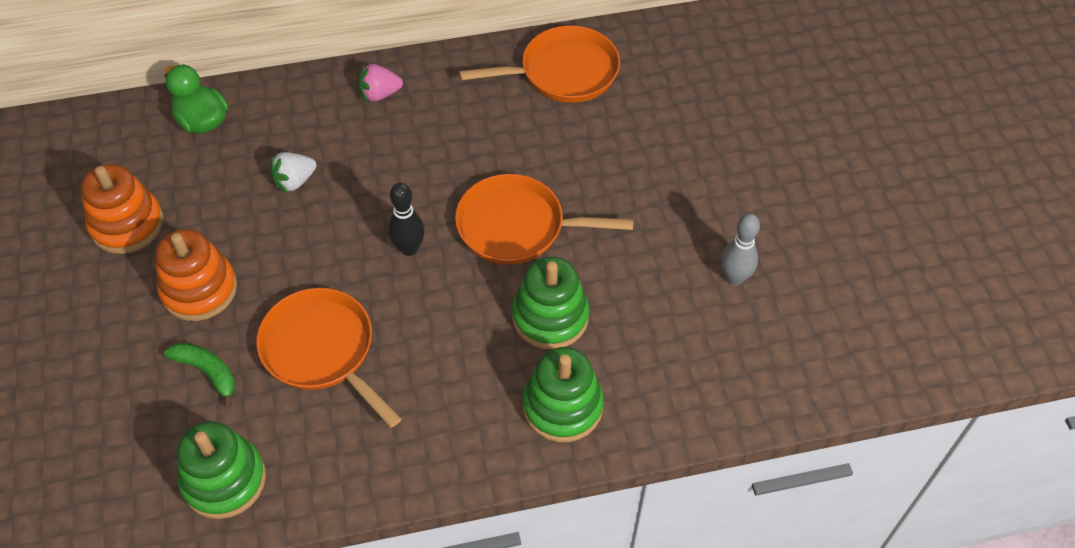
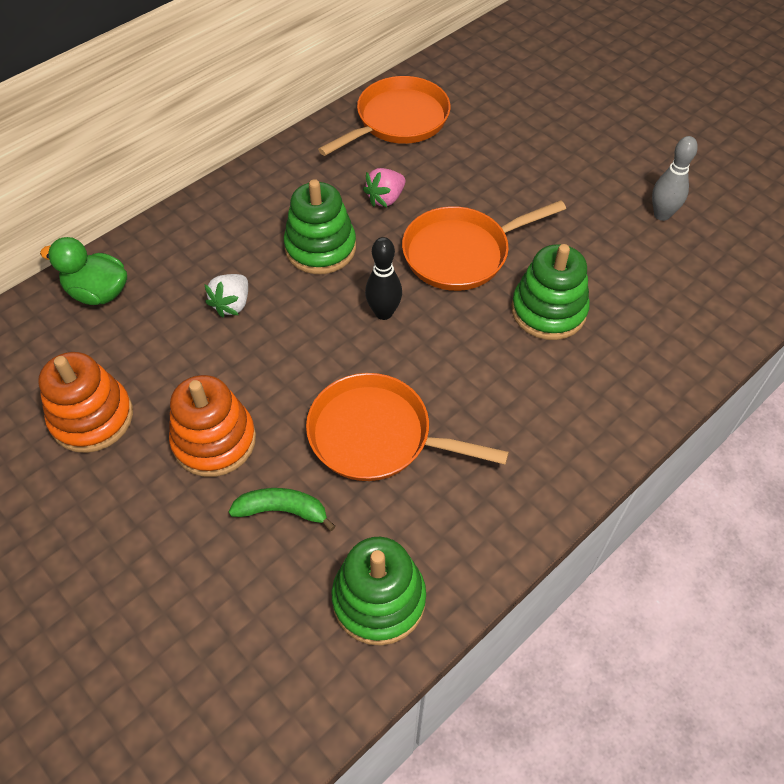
camera: 30 degrees left, 0 degrees up
(379, 94) = (253, 200): pink strawberry -> pink strawberry (385, 199)
(562, 406) = (619, 376): green stacking toy -> green stacking toy (320, 248)

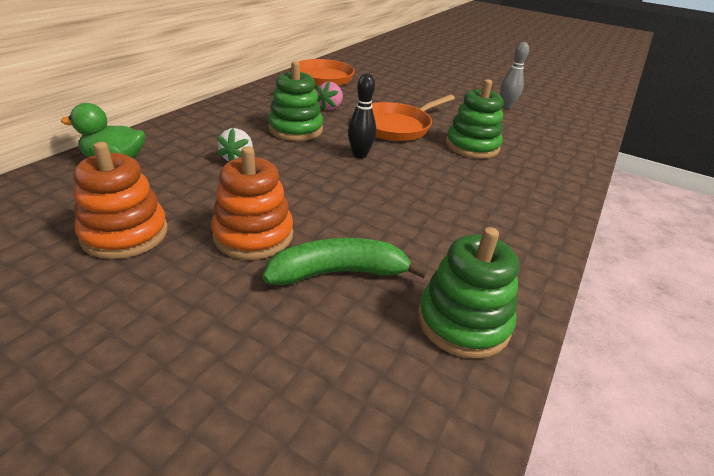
camera: 20 degrees left, 20 degrees down
(282, 510) = (338, 273): green banana -> green banana, size x1.53
(377, 435) = (394, 217): orange pan -> none

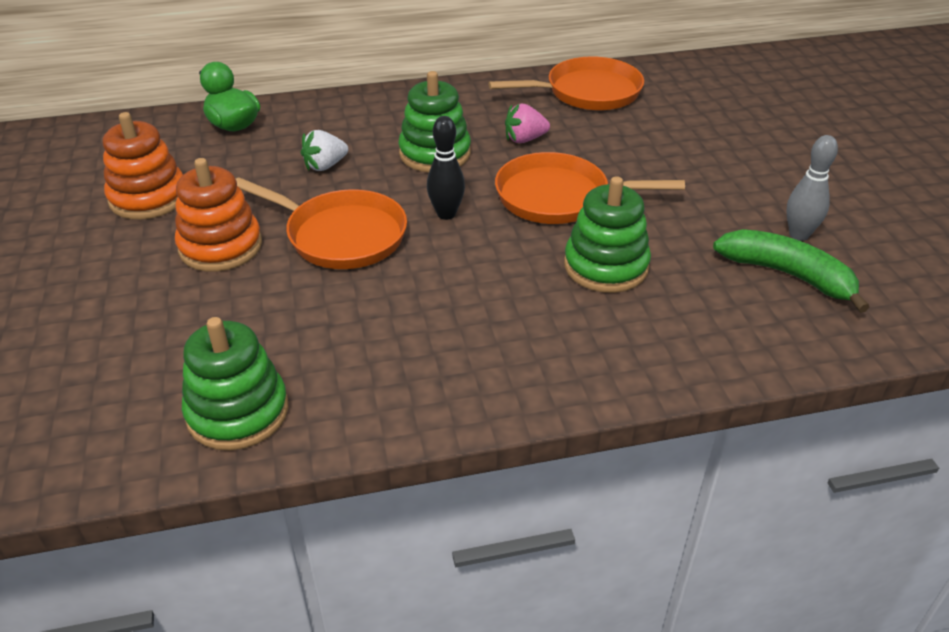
camera: 50 degrees right, 5 degrees up
(323, 191) = (340, 235): none -> orange pan
(338, 273) = (224, 314): green banana -> green banana (787, 275)

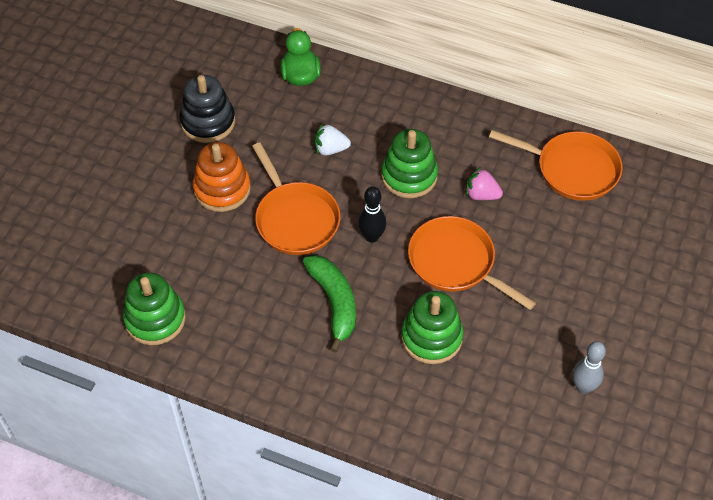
camera: 35 degrees right, 15 degrees up
(148, 198) = (208, 122): orange stacking toy -> black stacking toy
(787, 275) = (539, 413): green banana -> green banana (334, 302)

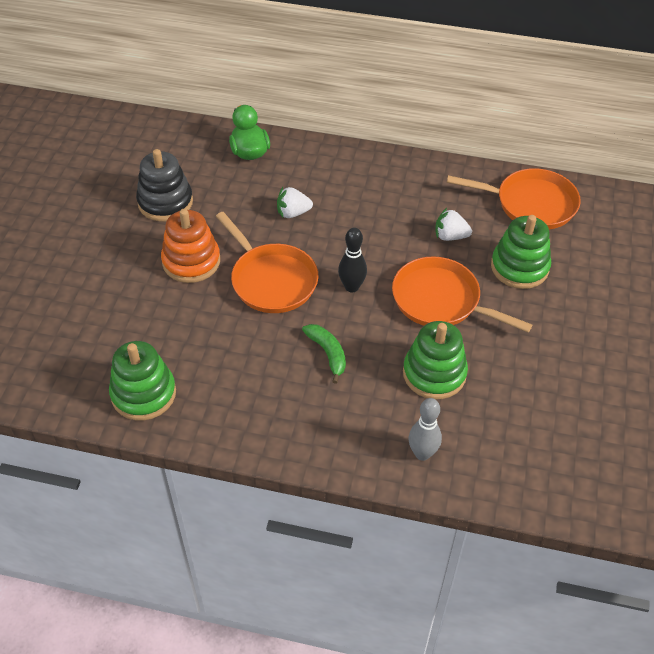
camera: 10 degrees left, 5 degrees down
(334, 302) = (328, 353): green banana -> green banana, size x0.65
(409, 176) = (375, 228): green stacking toy -> green stacking toy (519, 267)
(481, 195) = (450, 236): pink strawberry -> white strawberry
(583, 387) = (597, 400): grey bowling pin -> grey bowling pin (422, 453)

